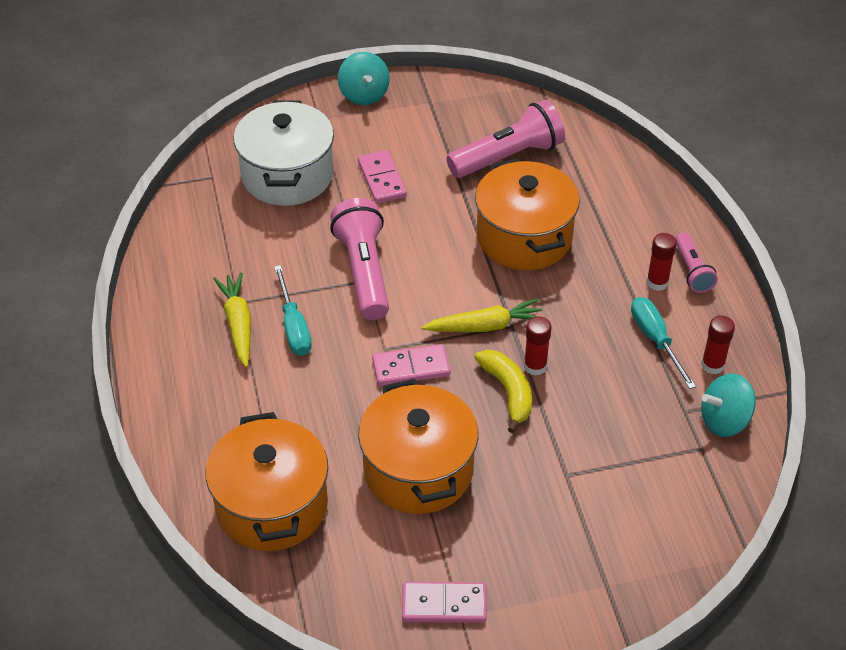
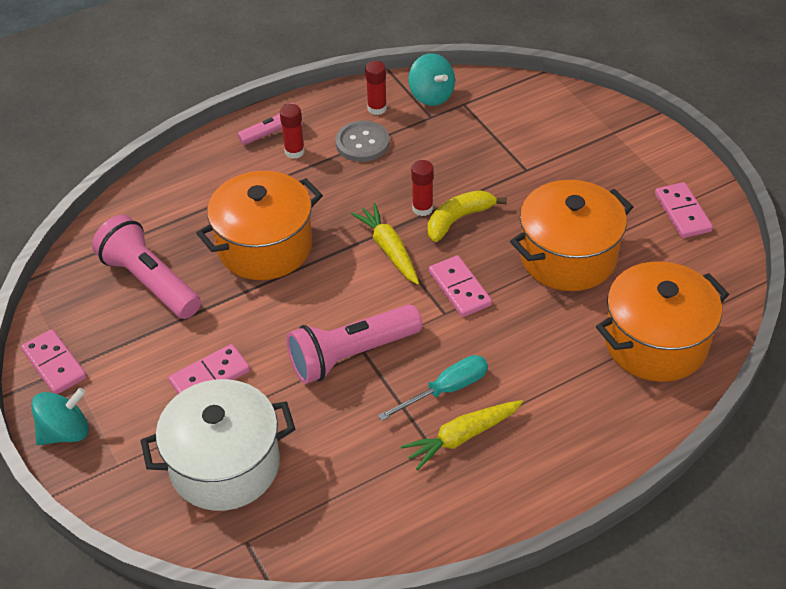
camera: 105 degrees left, 0 degrees up
(436, 94) = (55, 364): none -> pink domino
(655, 340) = (362, 143): turquoise screwdriver -> grey button

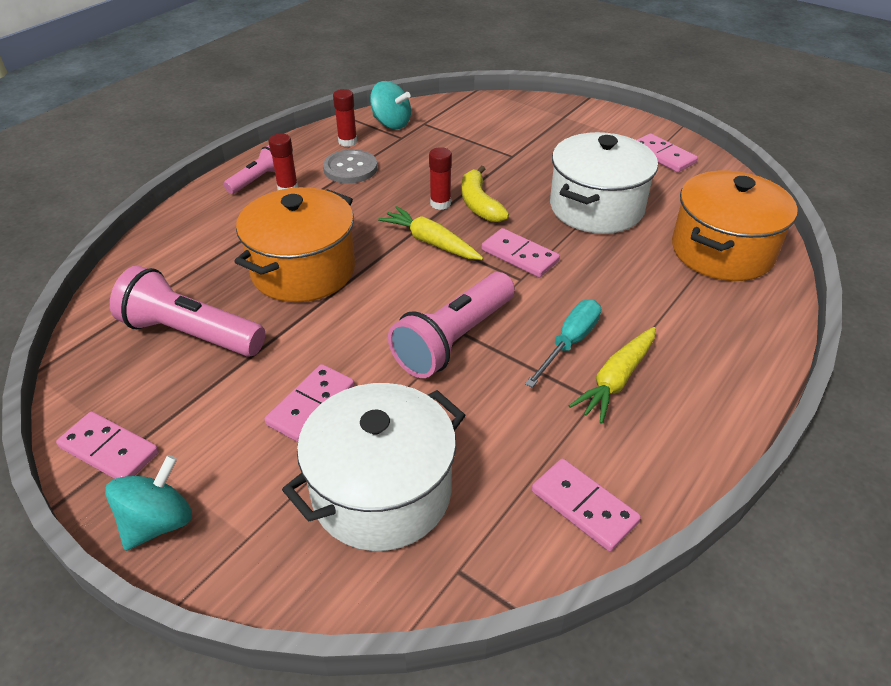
camera: 25 degrees left, 5 degrees down
(364, 530) = (584, 507): none -> pink domino
(458, 219) = (479, 204): yellow banana -> yellow banana turned 45 degrees counterclockwise
(568, 257) = (596, 208): orange pot -> white pot

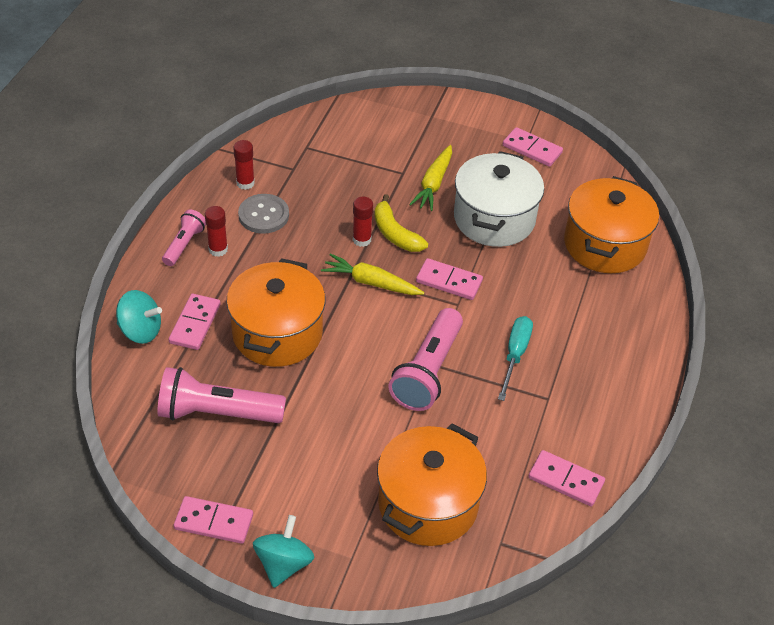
camera: 20 degrees left, 5 degrees up
(311, 405) = (346, 451): pink domino -> pink domino (195, 324)
(382, 492) = (428, 504): white pot -> orange pot
(391, 123) = (276, 153): turquoise spinning top -> turquoise spinning top (140, 331)
(616, 380) = (558, 379): yellow carrot -> yellow carrot (433, 184)

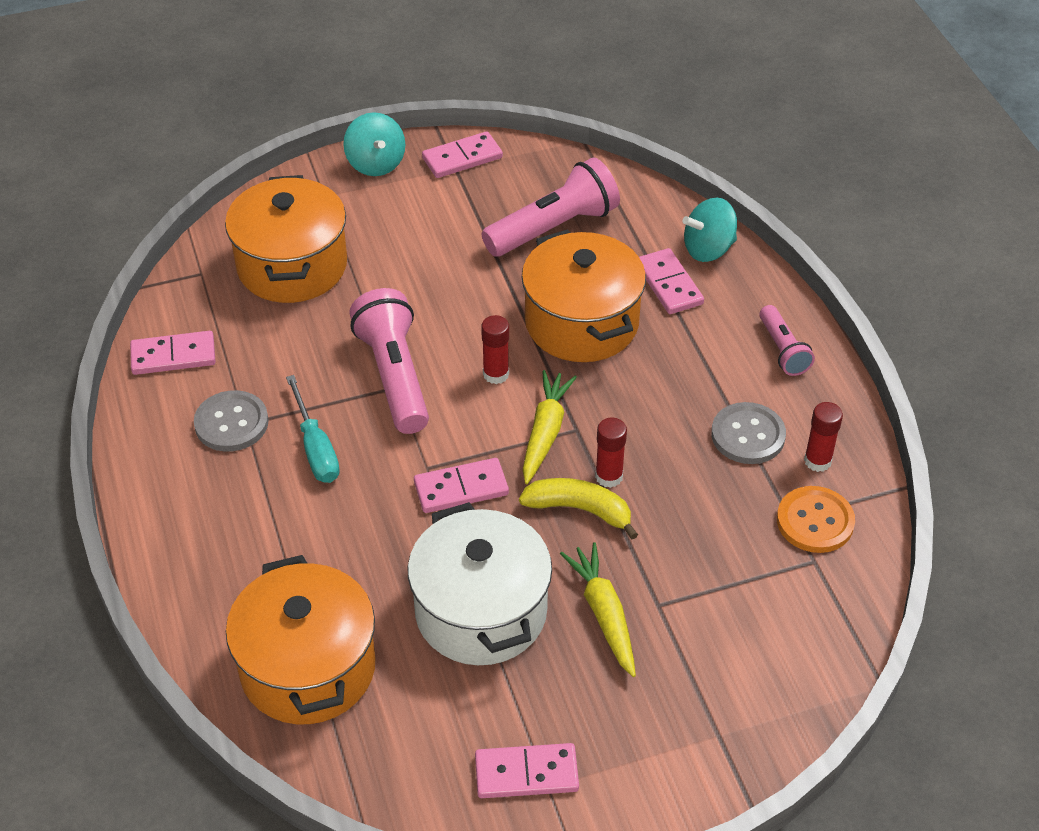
camera: 145 degrees right, 0 degrees up
(218, 249) = (743, 366): red glue stick -> red glue stick (496, 374)
(284, 161) = (815, 521): none -> orange button
(371, 282) = (545, 432): yellow carrot -> yellow carrot turned 60 degrees counterclockwise
(557, 404) = (231, 423): none -> grey button

